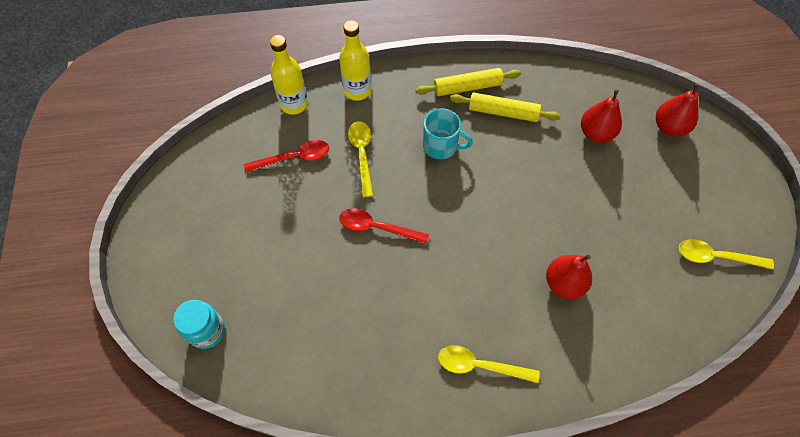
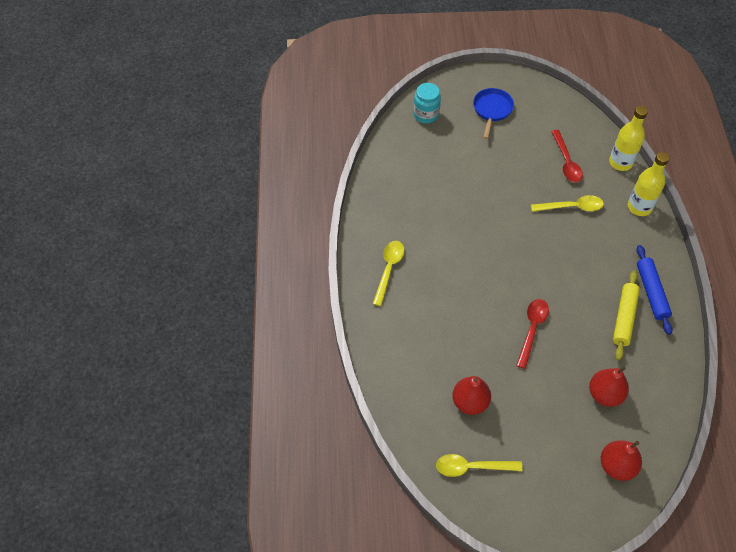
camera: 95 degrees right, 5 degrees down
(203, 242) = (492, 110): none -> blue pan
(377, 227) = (503, 213): red spoon -> red spoon (532, 329)
(441, 146) = (583, 264): turquoise mug -> none
(467, 87) = (651, 292): yellow rolling pin -> blue rolling pin
(564, 283) = (451, 337): red pear -> red pear (470, 402)
(715, 257) = (471, 467): yellow spoon -> yellow spoon turned 105 degrees counterclockwise

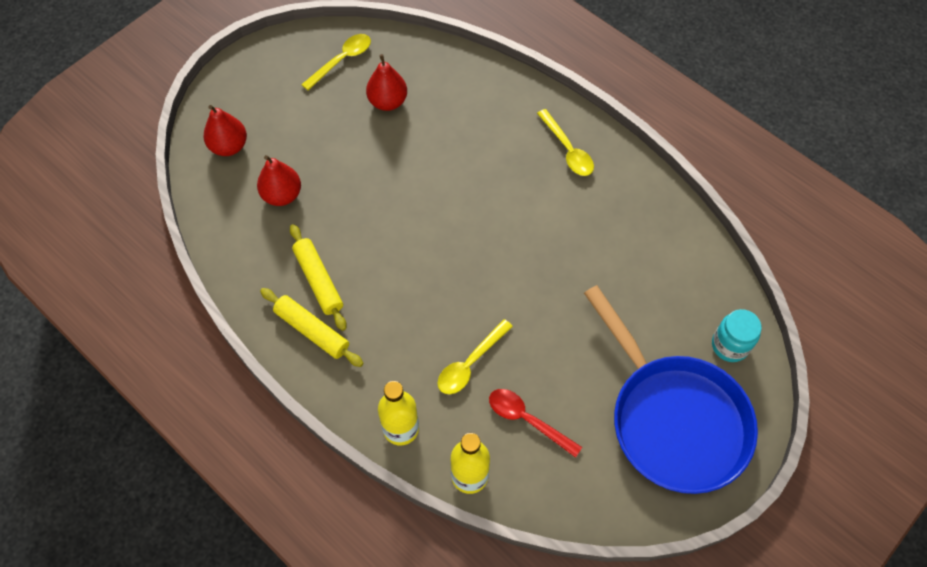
camera: 135 degrees right, 5 degrees up
(492, 110) = (673, 419): blue pan -> blue pan, size x2.19
(532, 329) = (392, 200): red spoon -> none
(651, 292) = (312, 331): blue rolling pin -> yellow rolling pin

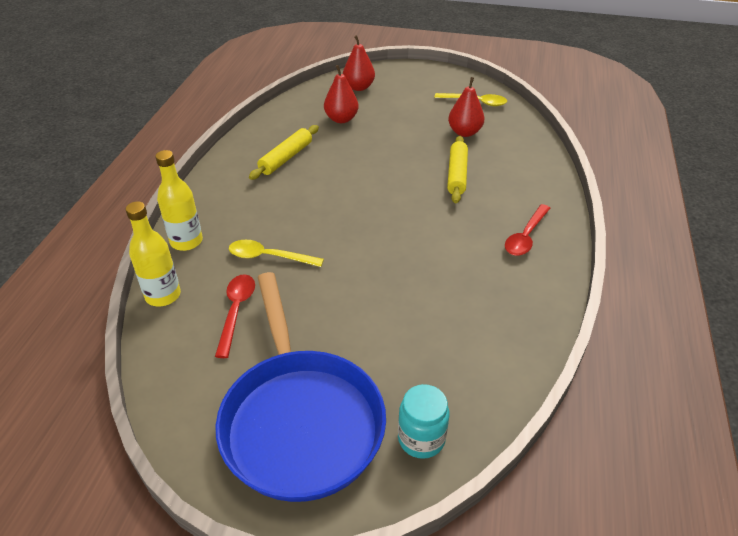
camera: 60 degrees right, 20 degrees down
(312, 331) = (242, 170): yellow rolling pin -> yellow rolling pin (456, 174)
(568, 150) = (525, 237): yellow spoon -> red spoon
(673, 419) = (300, 421): blue pan -> blue pan turned 45 degrees counterclockwise

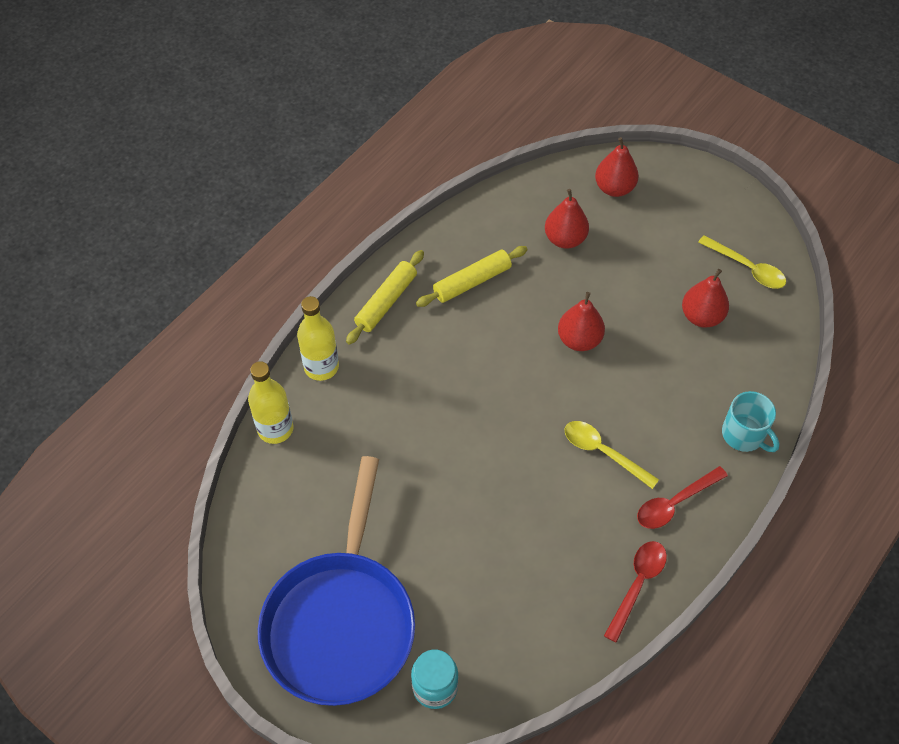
camera: 25 degrees right, 15 degrees up
(236, 311) = (335, 476): red spoon -> red spoon (637, 584)
(268, 257) = (393, 420): yellow spoon -> yellow spoon (603, 452)
(388, 167) = (579, 340): none -> red pear
(456, 174) = (652, 382): yellow rolling pin -> yellow rolling pin (386, 302)
(542, 183) = (744, 435): none -> turquoise mug

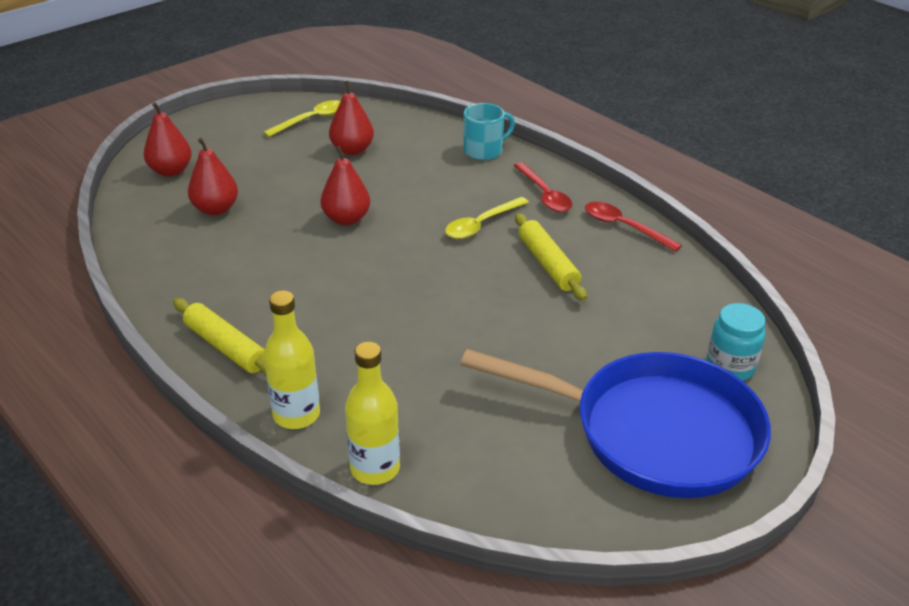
camera: 80 degrees left, 20 degrees down
(472, 281) = (234, 278): yellow rolling pin -> yellow rolling pin (547, 264)

